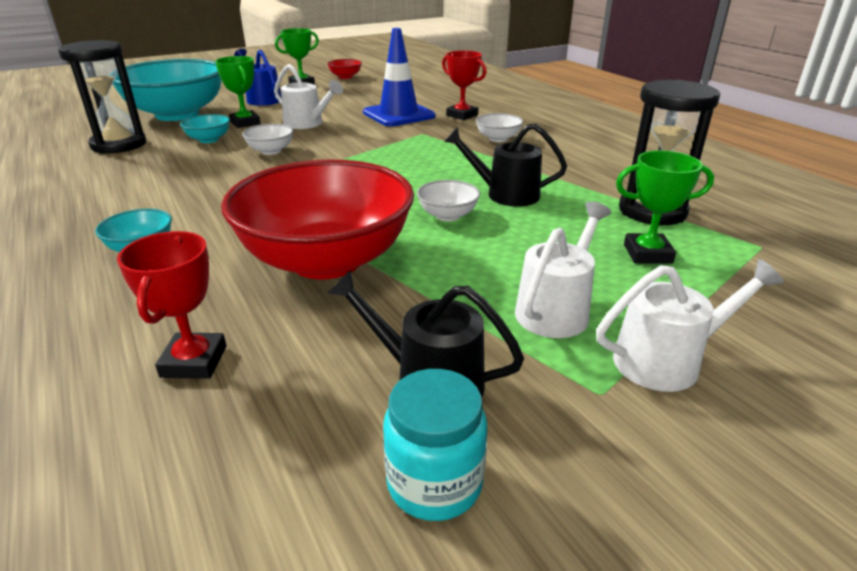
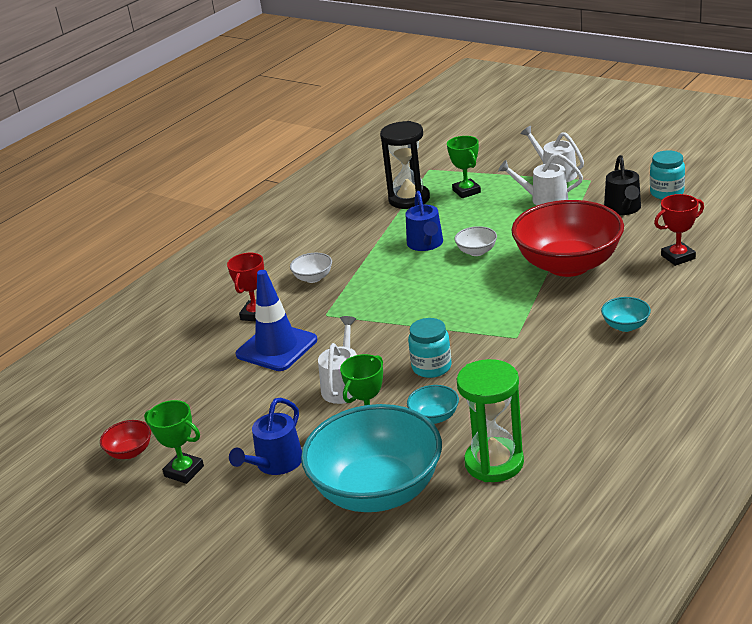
camera: 110 degrees left, 0 degrees up
(119, 145) = (494, 463): black hourglass -> green hourglass
(270, 151) = (431, 367): white bowl -> turquoise jar
(506, 194) = (426, 244): black watering can -> blue watering can

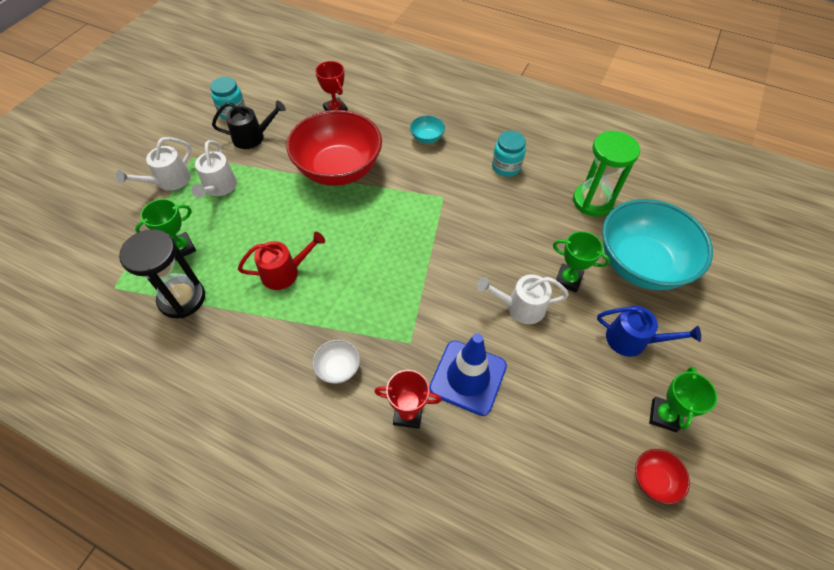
camera: 105 degrees left, 25 degrees up
(426, 244) = (284, 272): blue watering can -> red watering can
(431, 367) = (488, 247): turquoise jar -> turquoise jar (506, 167)
(434, 417) = (550, 239): turquoise bowl -> none
(476, 251) = (306, 231): white bowl -> none

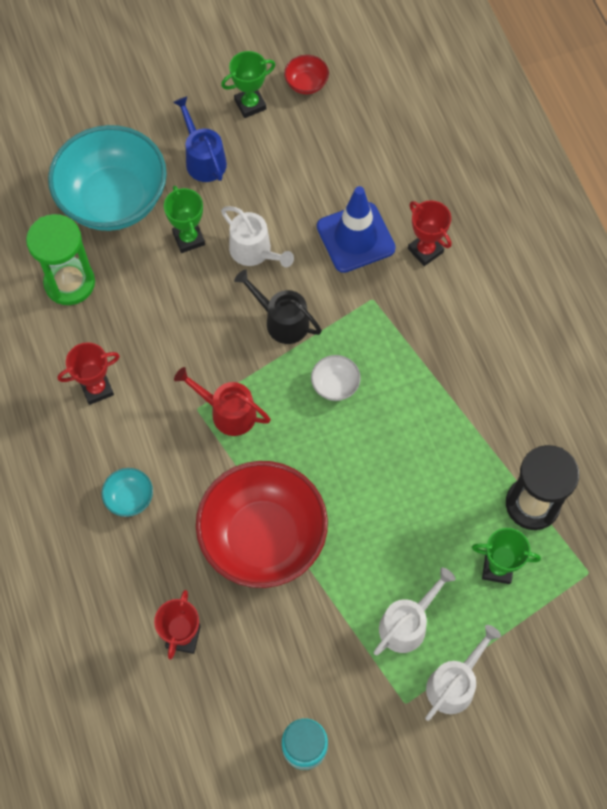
camera: 135 degrees left, 10 degrees up
(169, 181) = (454, 684): white watering can -> white watering can turned 45 degrees counterclockwise
(252, 137) = (314, 676): black watering can -> black watering can (282, 321)
(284, 272) = (420, 453): red watering can -> red watering can (228, 412)
(338, 368) = (447, 326): white bowl -> white bowl (335, 385)
(506, 167) = (97, 388): turquoise jar -> red trophy

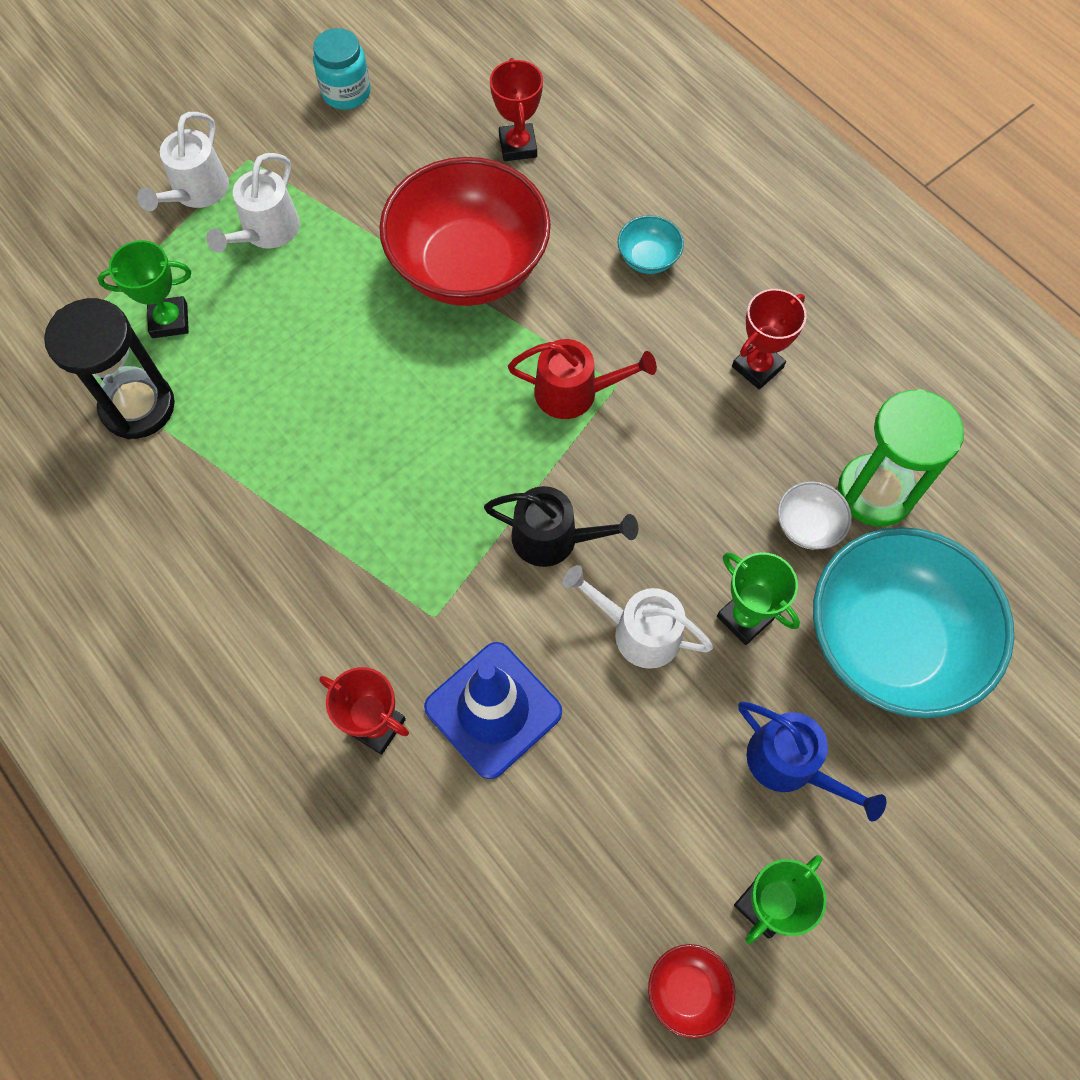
camera: 160 degrees right, 0 degrees up
(335, 385) = (445, 473): white bowl -> white bowl (807, 526)

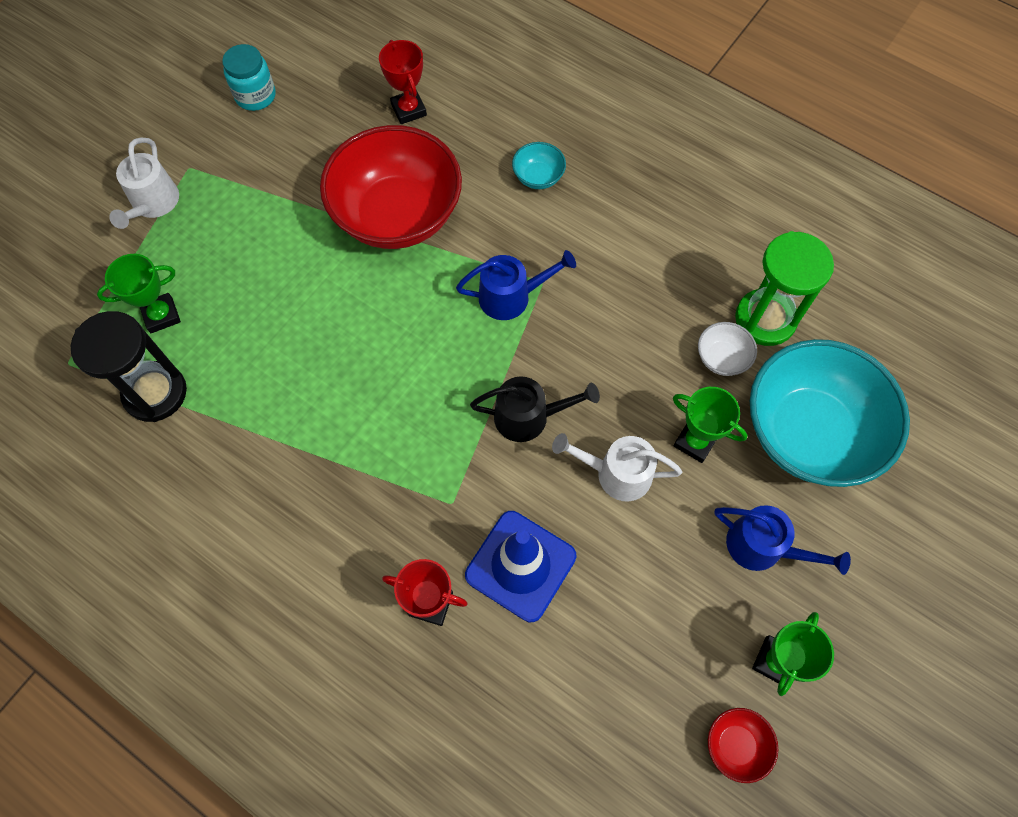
camera: 15 degrees left, 0 degrees up
(266, 231) = (222, 223): white watering can -> none
(574, 392) = (511, 296): red watering can -> blue watering can
(757, 367) = (648, 243): red trophy -> none

